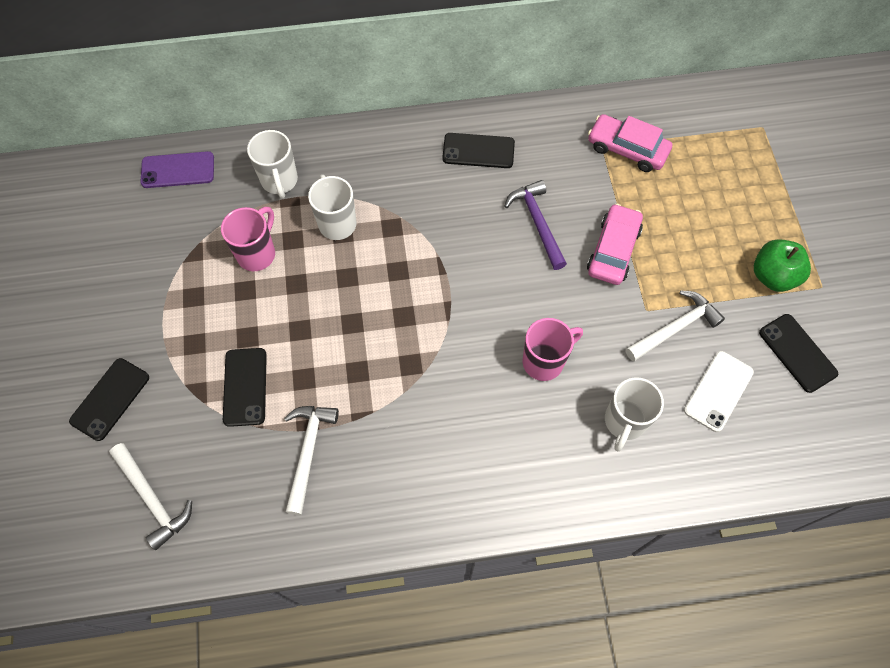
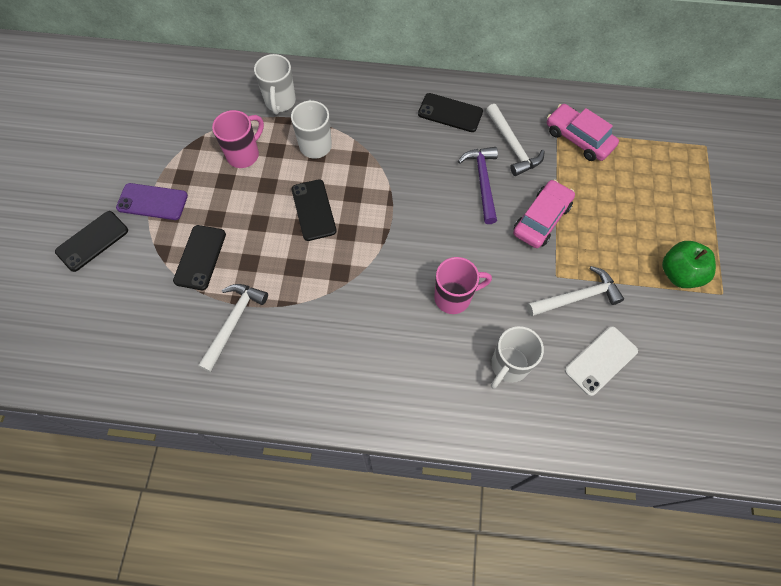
camera: 15 degrees right, 0 degrees up
(152, 498) = (98, 328): white hammer -> white hammer (512, 146)
(178, 170) = (203, 76): purple phone -> purple phone (152, 202)
(797, 353) = (683, 345): black phone -> black phone (313, 210)

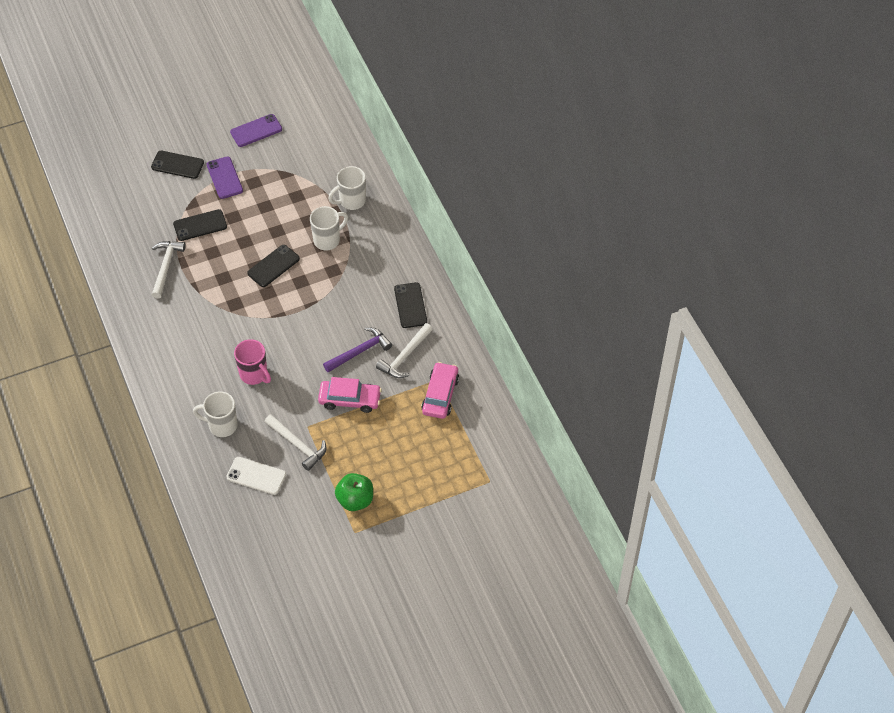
camera: 60 degrees right, 10 degrees down
(113, 142) = (256, 131): none -> purple phone
(233, 322) = (166, 267): white hammer -> white hammer turned 75 degrees counterclockwise
(244, 154) = (293, 205): pink mug -> none

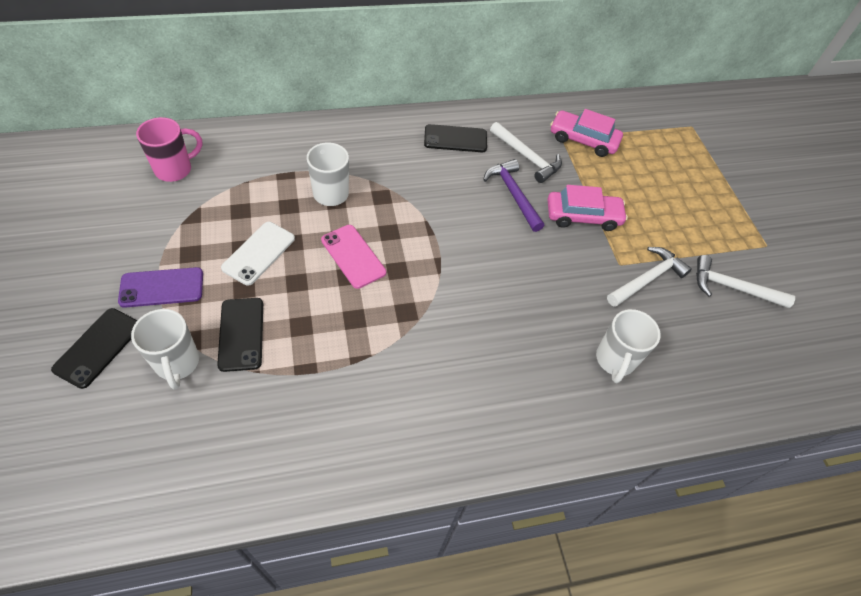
camera: 85 degrees left, 0 degrees up
(166, 267) = (306, 394): white hammer -> white hammer (732, 288)
(254, 374) = (533, 308): pink mug -> pink mug (175, 169)
(256, 131) = (91, 235): purple phone -> none
(256, 476) = (695, 332): white phone -> white phone (259, 253)
(273, 266) = (353, 256): black phone -> pink phone
(350, 400) = (583, 216): pink car -> pink car turned 75 degrees clockwise
(351, 201) = (276, 159): white mug -> white mug (177, 363)
(355, 500) = (724, 237): green apple -> none

